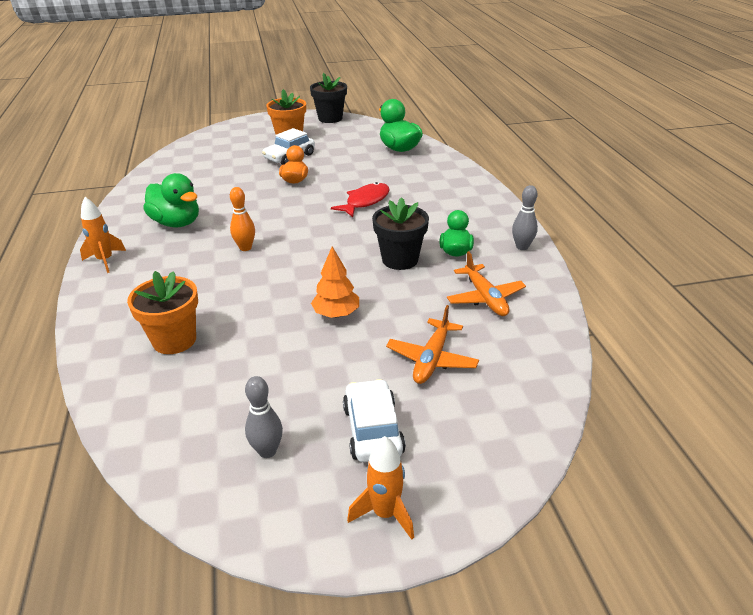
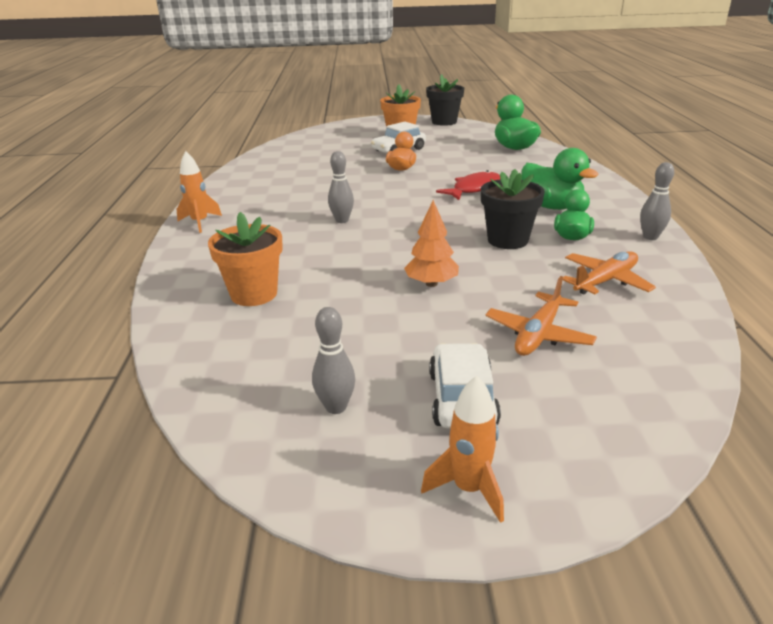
camera: 10 degrees right, 5 degrees down
(177, 223) = (276, 196): green duck -> green duck (551, 206)
(245, 248) = (342, 220): orange bowling pin -> grey bowling pin
(485, 298) = (605, 281): orange plane -> orange plane turned 120 degrees counterclockwise

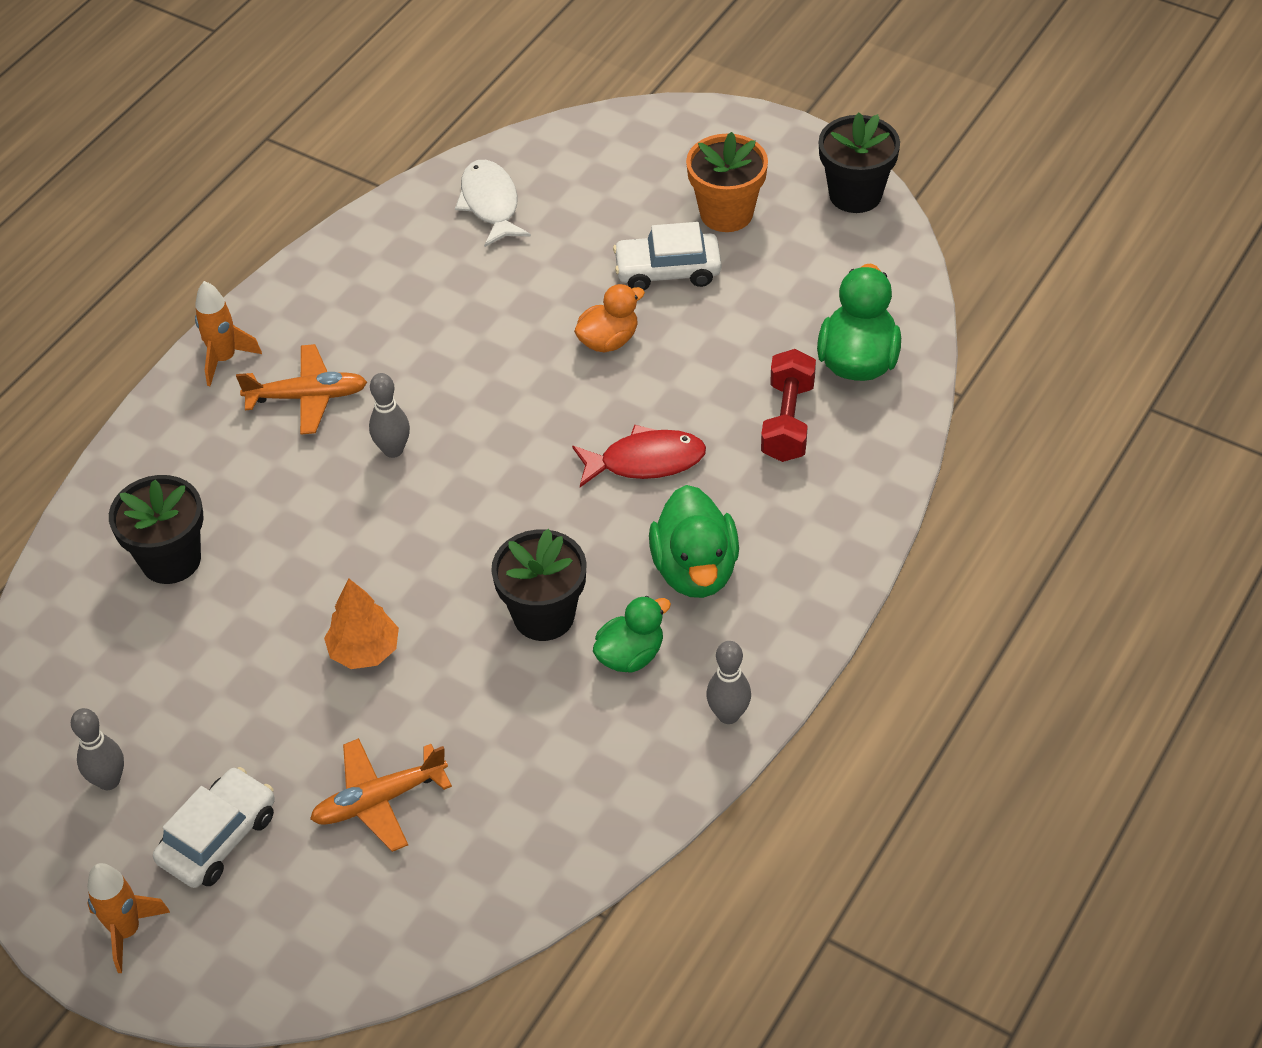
camera: 35 degrees right, 20 degrees up
(254, 294) = (171, 560): orange flower pot -> black flower pot
(290, 155) = (490, 204): none -> white fish
(514, 165) = (787, 421): none -> red dumbbell
(605, 281) = (556, 762): orange plane -> orange plane (308, 397)

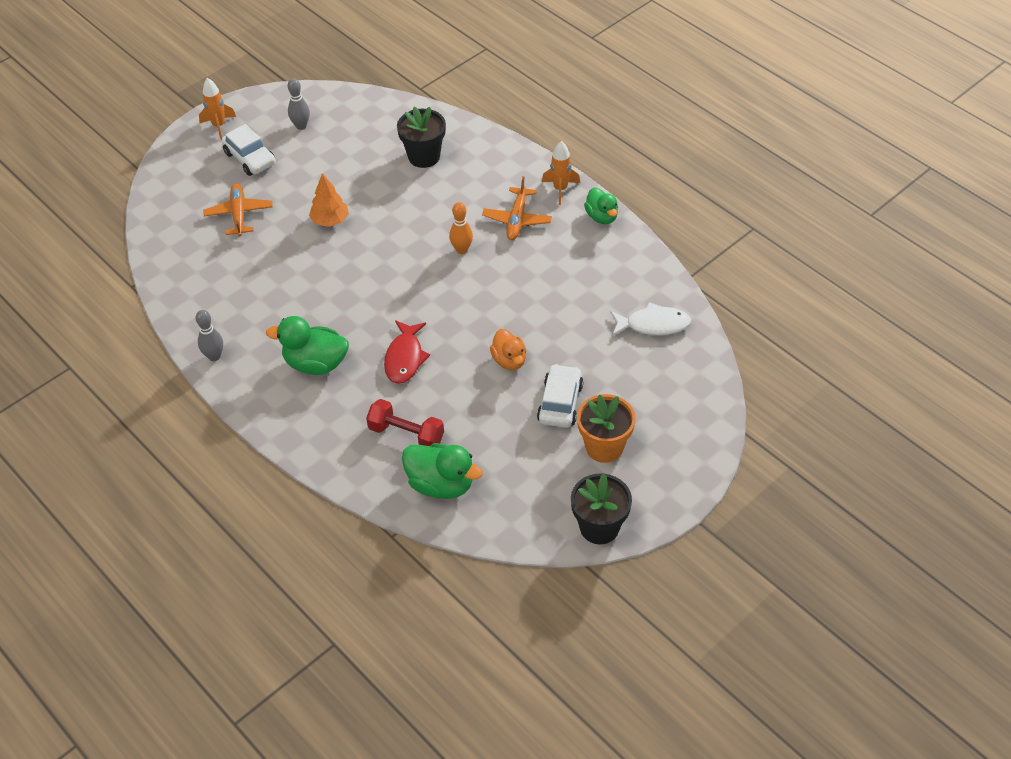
camera: 105 degrees right, 0 degrees up
(393, 450) = (462, 250): grey bowling pin -> orange bowling pin
(544, 615) = (317, 293): black flower pot -> none
(630, 655) = (273, 324): green duck -> green duck (601, 217)

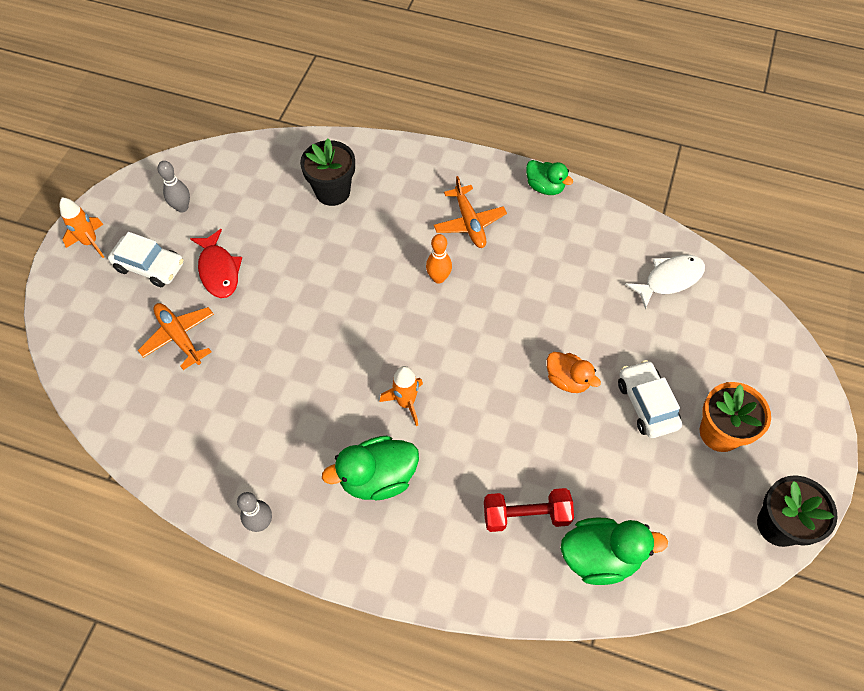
camera: 30 degrees left, 10 degrees up
(330, 220) = (283, 302): orange tree -> none
(405, 358) = (465, 427): red fish -> red fish (219, 270)
(560, 189) = (487, 174): orange rocket -> orange rocket (406, 403)

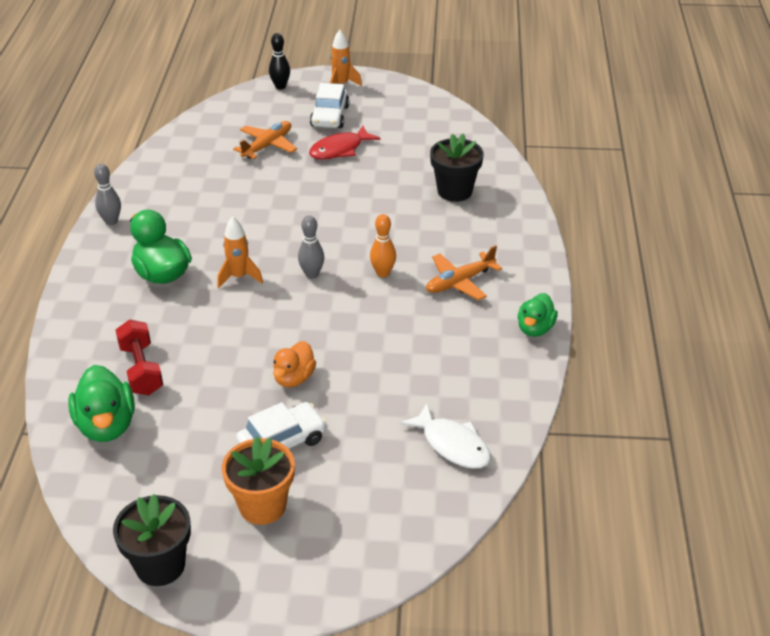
camera: 75 degrees right, 20 degrees down
(61, 302) = (280, 86): none -> black bowling pin
(182, 207) = (396, 117): grey bowling pin -> grey bowling pin (312, 274)

